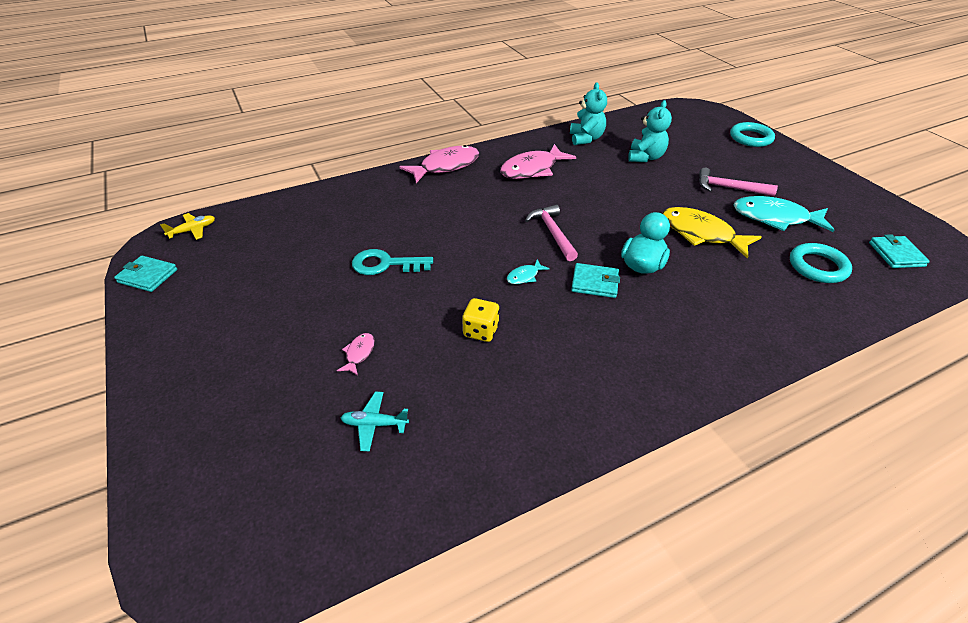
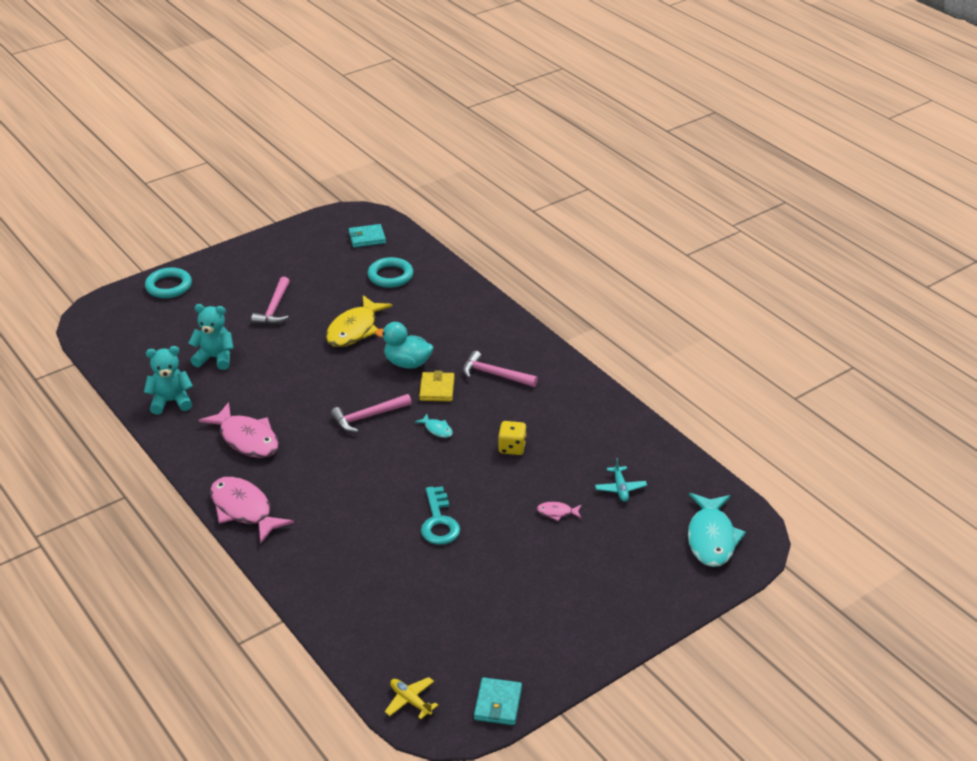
camera: 100 degrees left, 5 degrees down
(595, 283) = (437, 389): turquoise wallet -> yellow wallet
(621, 334) = (494, 375): none -> pink hammer
(775, 218) = (323, 288): turquoise fish -> turquoise fish (711, 538)

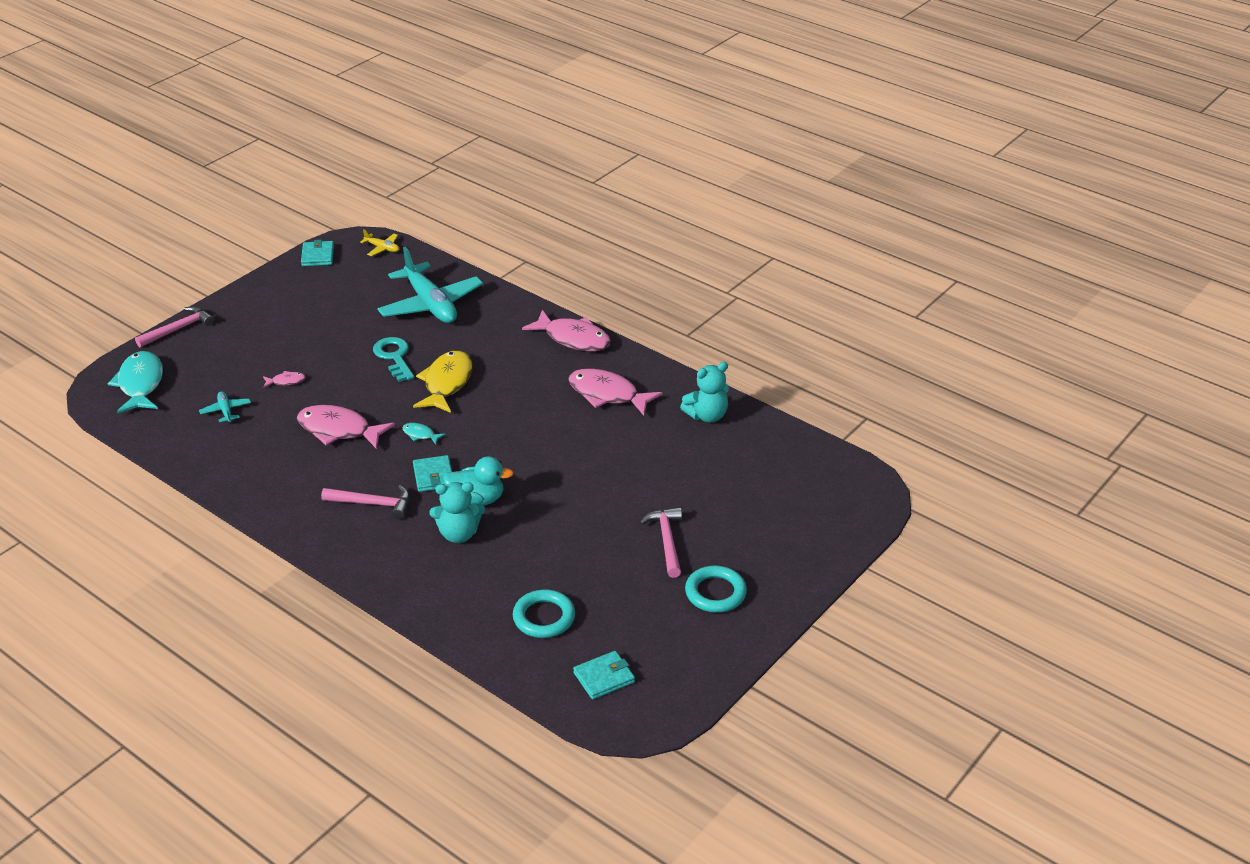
camera: 165 degrees right, 0 degrees up
(169, 286) = (816, 548): turquoise ring -> turquoise ring (715, 593)
(215, 358) = (694, 468): turquoise teddy bear -> turquoise teddy bear (459, 534)
(354, 329) = (555, 531): yellow fish -> yellow fish (446, 383)
(368, 417) = (496, 435): pink hammer -> pink hammer (178, 329)
(378, 588) = (430, 304): none -> turquoise plane
(437, 389) = (433, 476): yellow wallet -> turquoise wallet
(512, 448) = (338, 430): yellow dice -> pink fish

